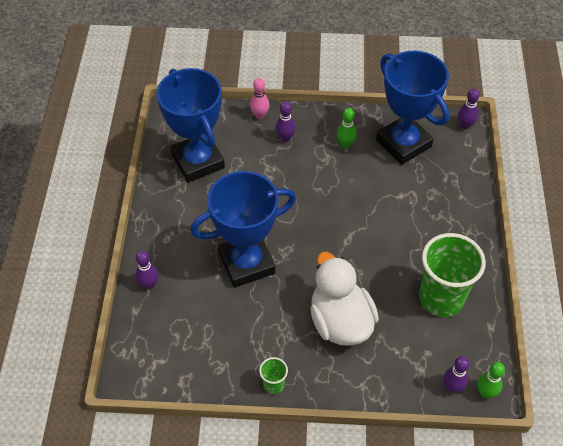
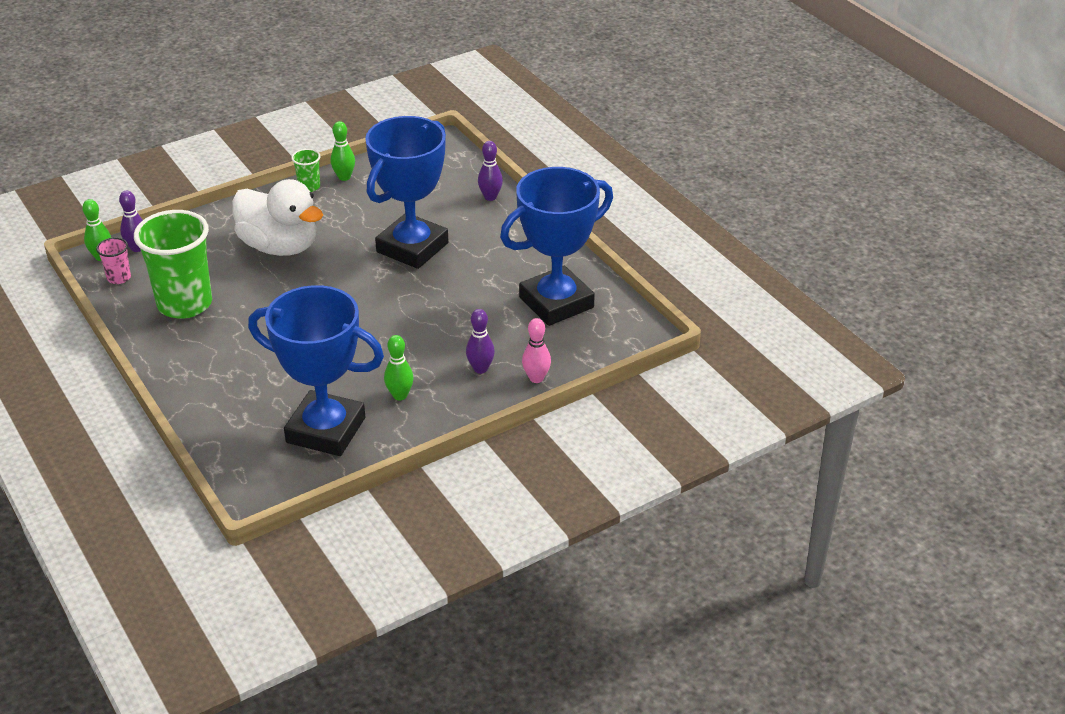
camera: 145 degrees right, 15 degrees down
(198, 161) = (556, 302): blue trophy -> blue trophy turned 60 degrees counterclockwise
(237, 380) = (344, 177): none -> green bowling pin
(465, 125) = (255, 491): purple bowling pin -> none
(480, 357) = (119, 278): none -> pink cup

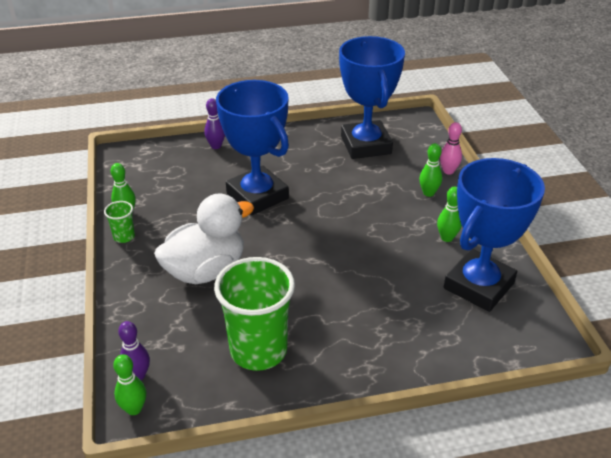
camera: 70 degrees left, 0 degrees up
(119, 278) = (183, 398): pink cup -> none
(480, 369) = (428, 193): purple bowling pin -> green bowling pin

